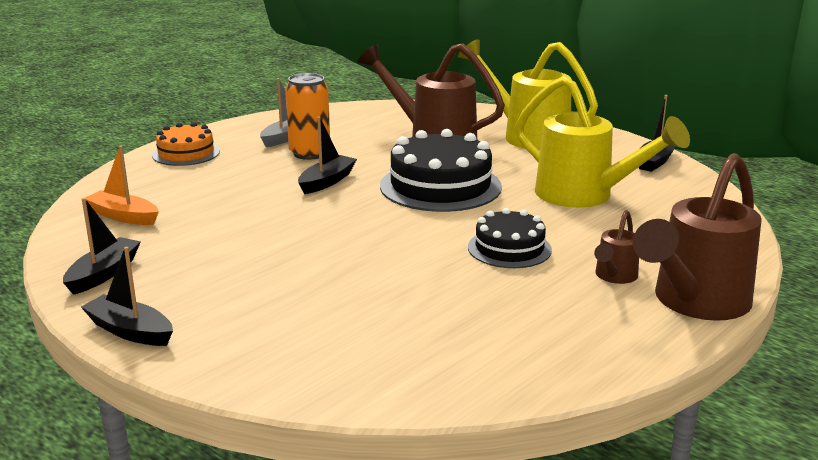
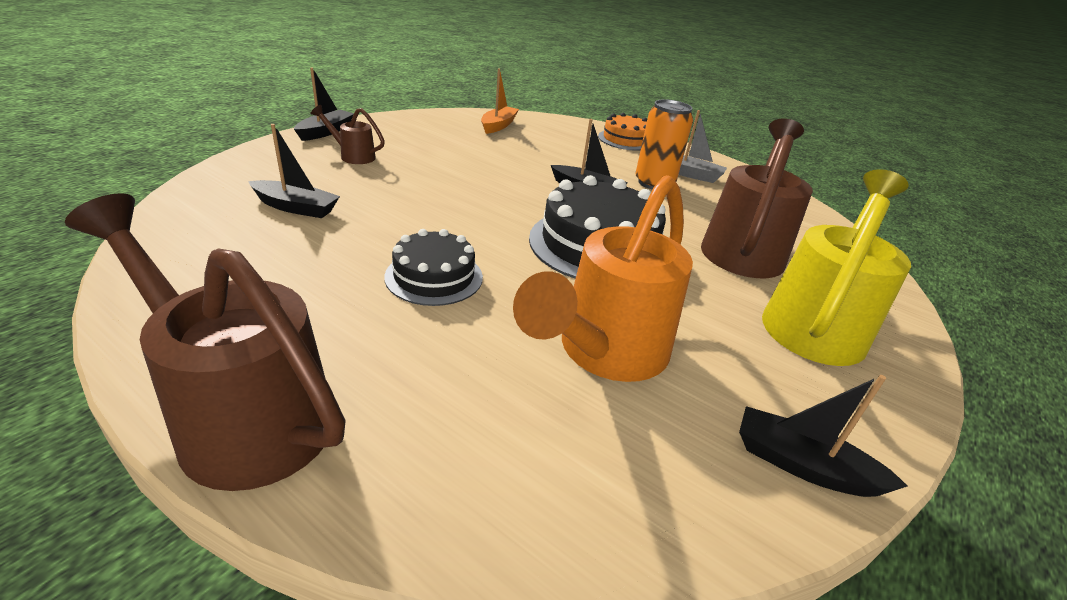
camera: 80 degrees right, 10 degrees up
(104, 274) = (408, 124): black boat -> black boat (296, 208)
(585, 196) = (604, 354): yellow watering can -> orange watering can
(614, 277) = (343, 347): brown watering can -> brown watering can (352, 156)

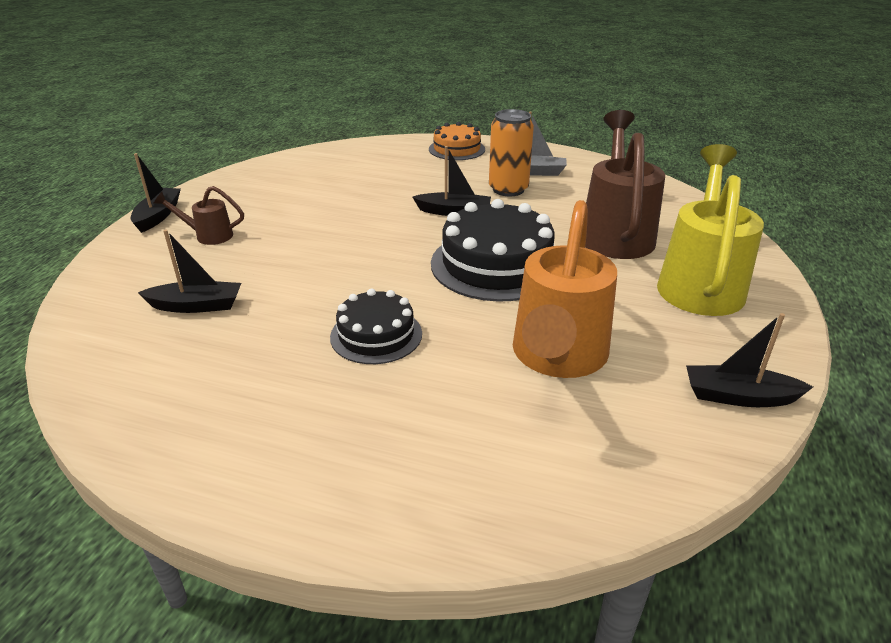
camera: 15 degrees left, 0 degrees up
(241, 413) = (304, 498): brown watering can -> none
(498, 126) = (327, 164): orange boat -> none

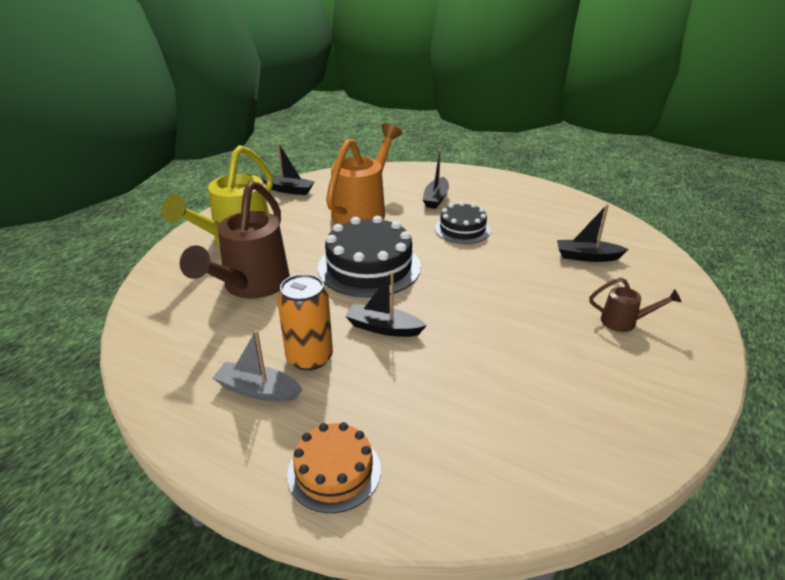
camera: 170 degrees left, 0 degrees up
(158, 216) = (702, 357): black boat -> black boat (436, 199)

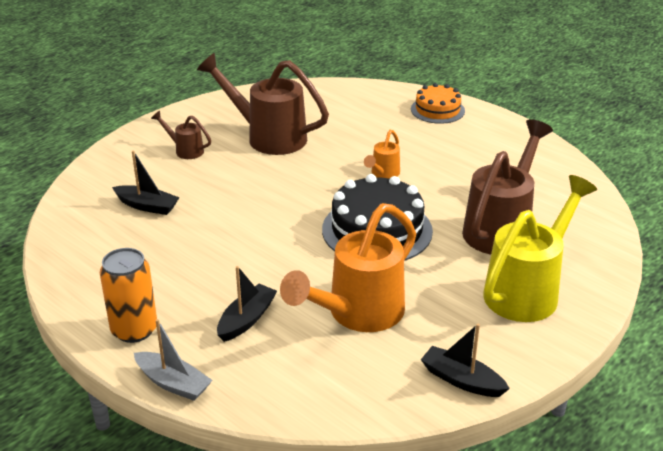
camera: 165 degrees left, 0 degrees up
(258, 390) = (486, 150): grey boat -> grey boat (173, 383)
(309, 357) = (447, 163): orange can -> orange can (134, 330)
(383, 328) = (383, 174): black boat -> orange watering can
(462, 229) = (248, 261): black cake -> none
(552, 361) = (267, 136): none -> brown watering can

